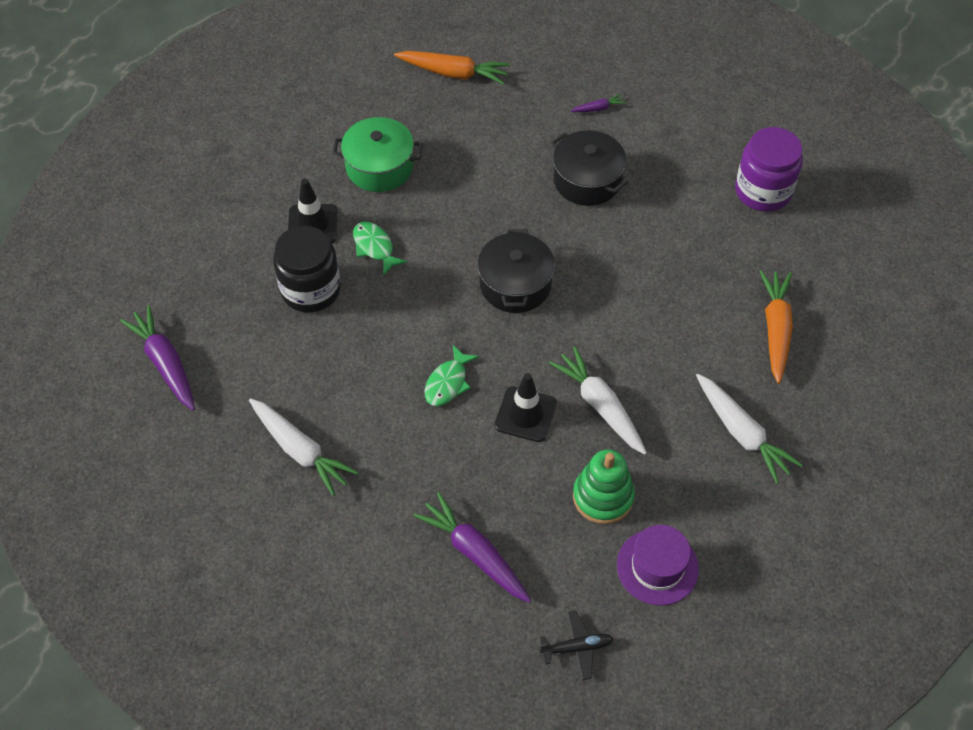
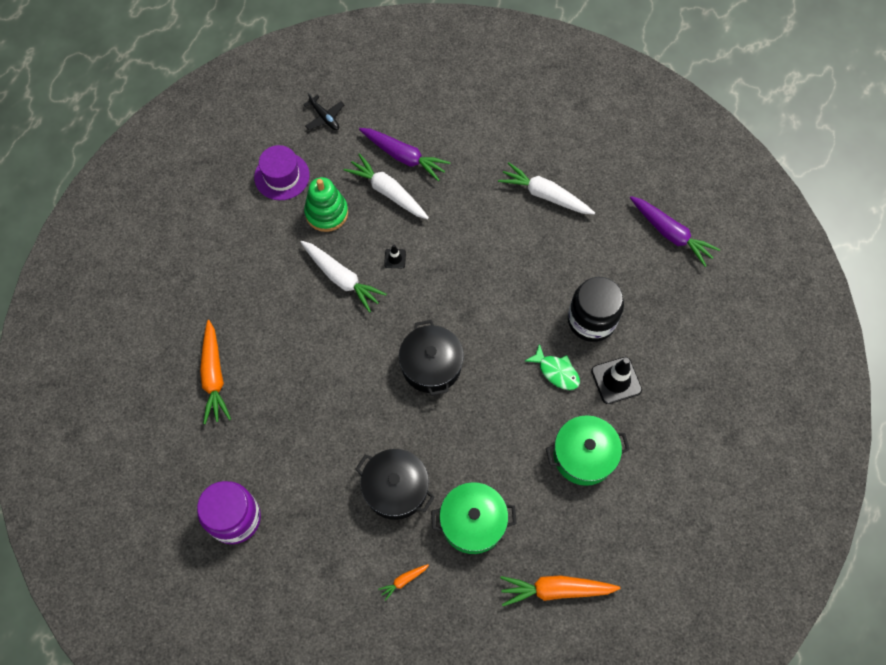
camera: 165 degrees right, 10 degrees up
(448, 382) = (458, 269): green fish -> none
(515, 137) = (472, 522): none -> green pot
(525, 414) = (395, 258): black traffic cone -> black traffic cone, size x0.52
(577, 647) = (324, 117): black plane -> black plane turned 105 degrees counterclockwise
(598, 108) = (403, 580): purple carrot -> orange carrot
(742, 433) = (234, 282): white carrot -> white carrot (388, 192)

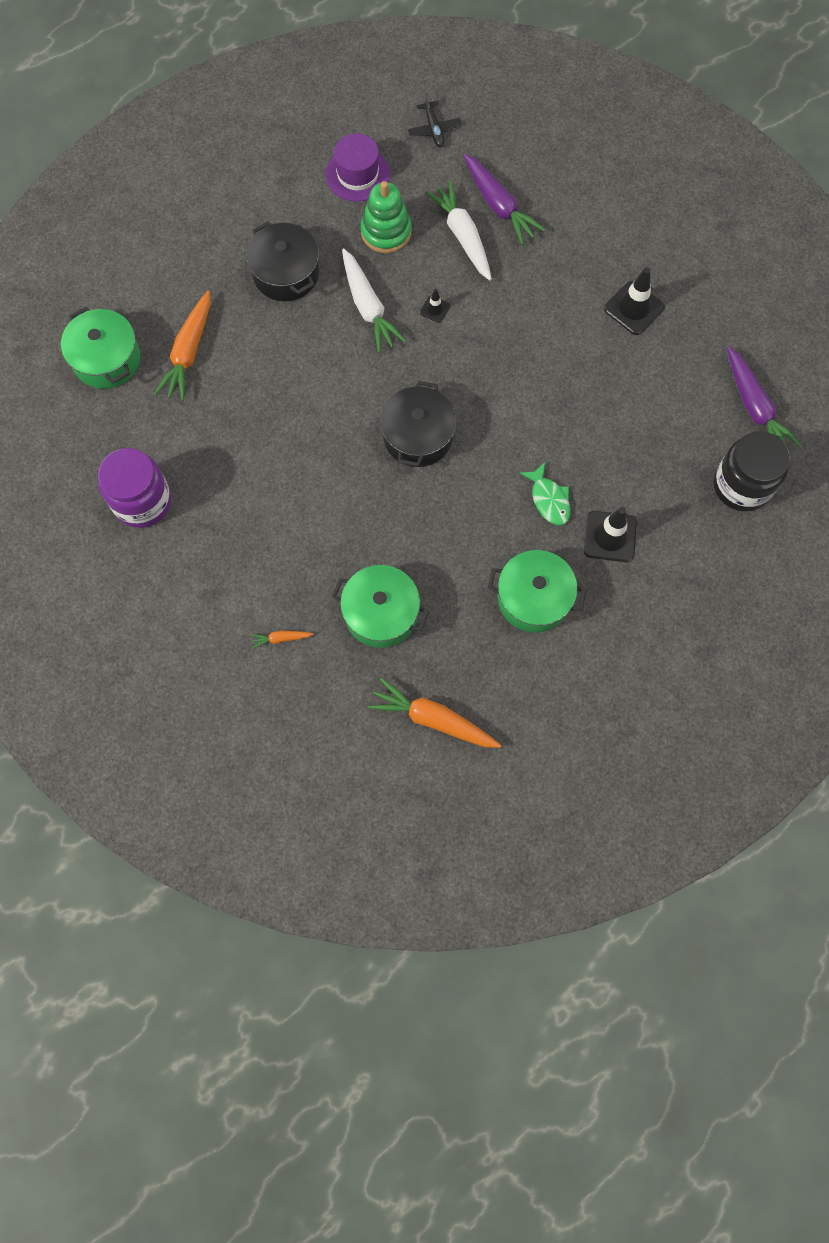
camera: 25 degrees right, 5 degrees up
(147, 411) = (106, 359): none -> green pot
(395, 489) = (318, 544): black pot -> black pot (286, 273)
(545, 195) = (634, 308): white carrot -> black traffic cone
(591, 320) = (616, 462): black jar -> black jar (741, 485)

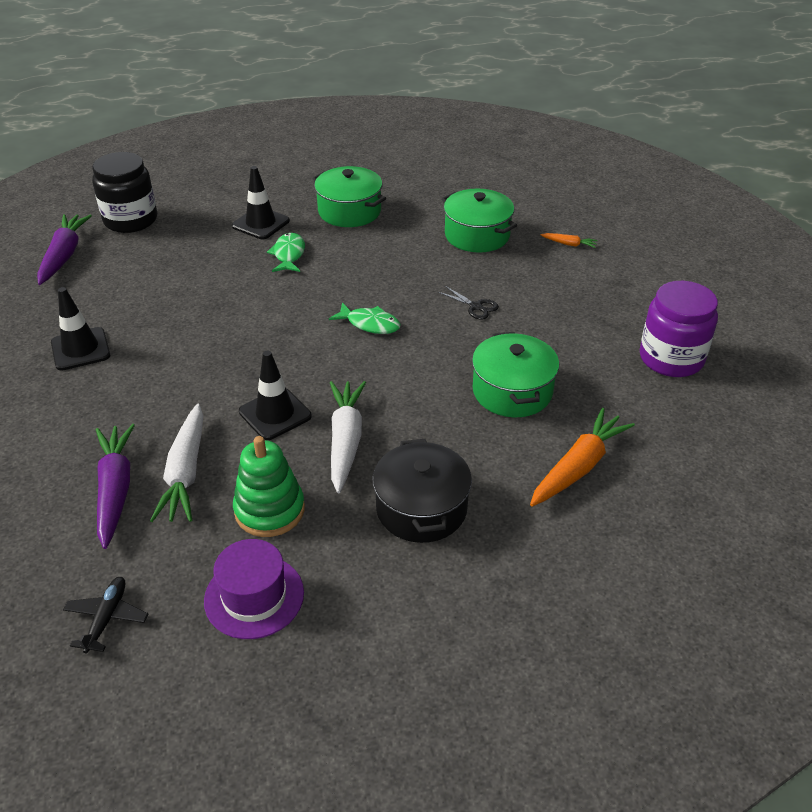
camera: 155 degrees left, 30 degrees down
(106, 359) = (685, 493): green pot -> green pot (512, 391)
(335, 499) = (475, 306): none -> black scissors
(418, 436) = (370, 324): black pot -> green fish
(433, 719) = (470, 181): orange carrot -> none
(435, 309) = (275, 414): black traffic cone -> black traffic cone, size x1.92

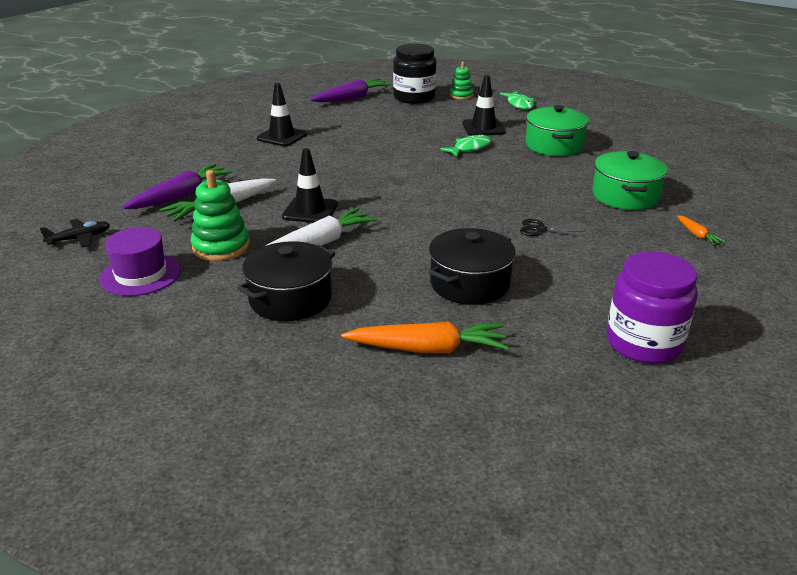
camera: 50 degrees right, 10 degrees down
(173, 193) = (461, 95): none -> green stacking toy
(370, 324) = (449, 202): green fish -> green fish (519, 104)
(475, 306) = (540, 229): black scissors -> black scissors turned 105 degrees clockwise
(512, 391) = (470, 284): green pot -> black pot

